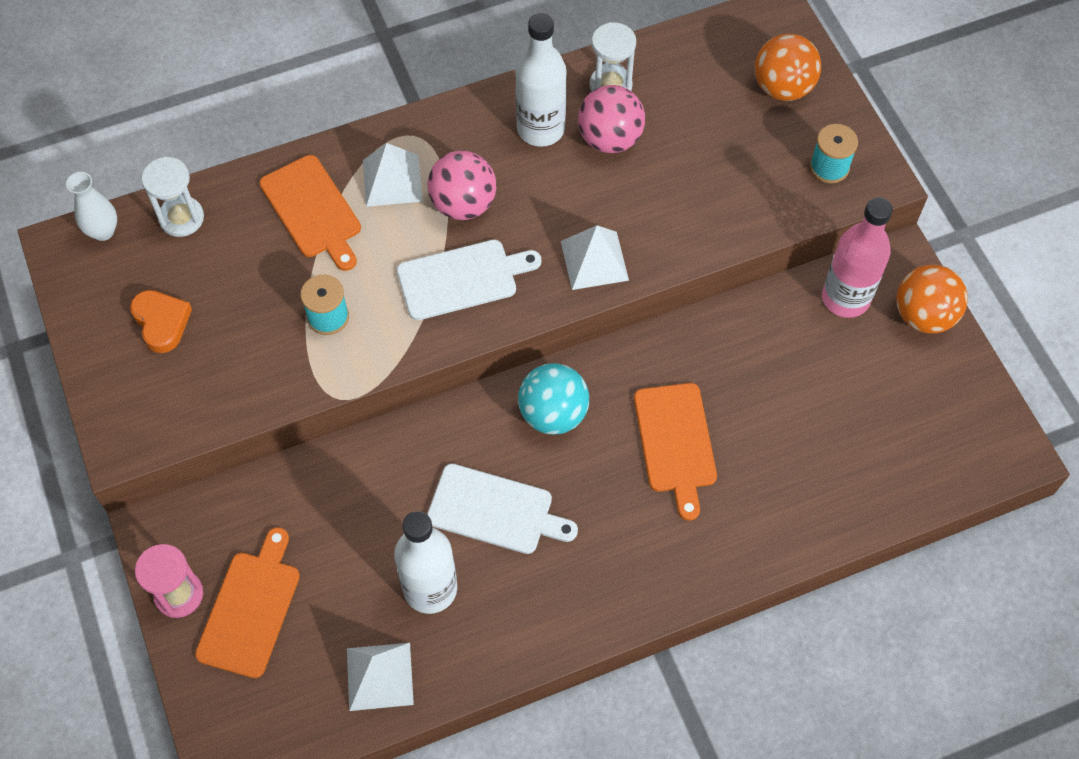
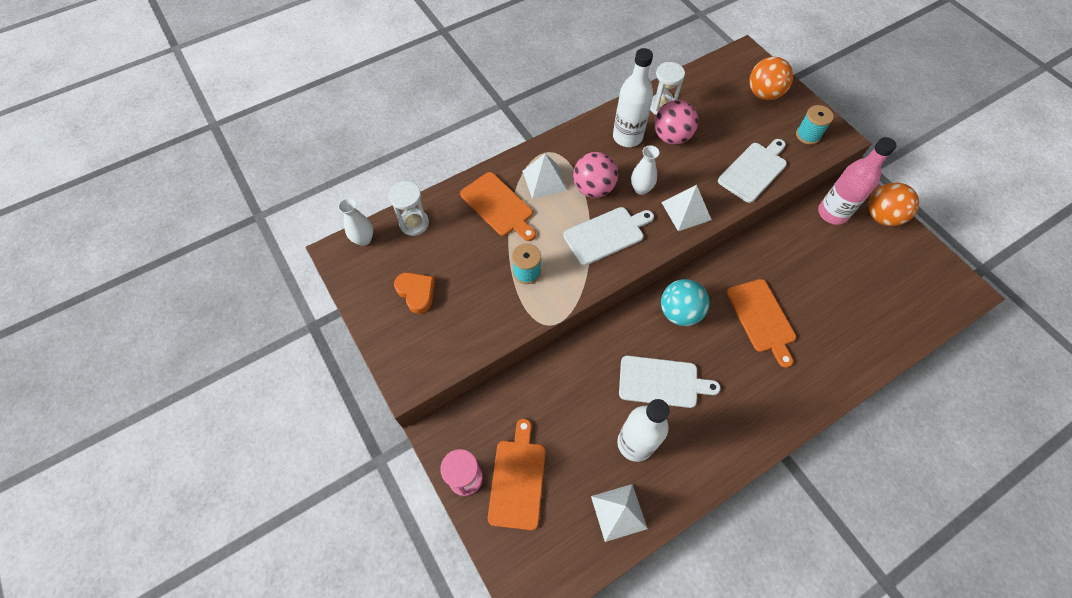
camera: 10 degrees left, 0 degrees up
(536, 216) = (641, 189): none -> white vase
(722, 212) = (754, 170): none -> white cutting board

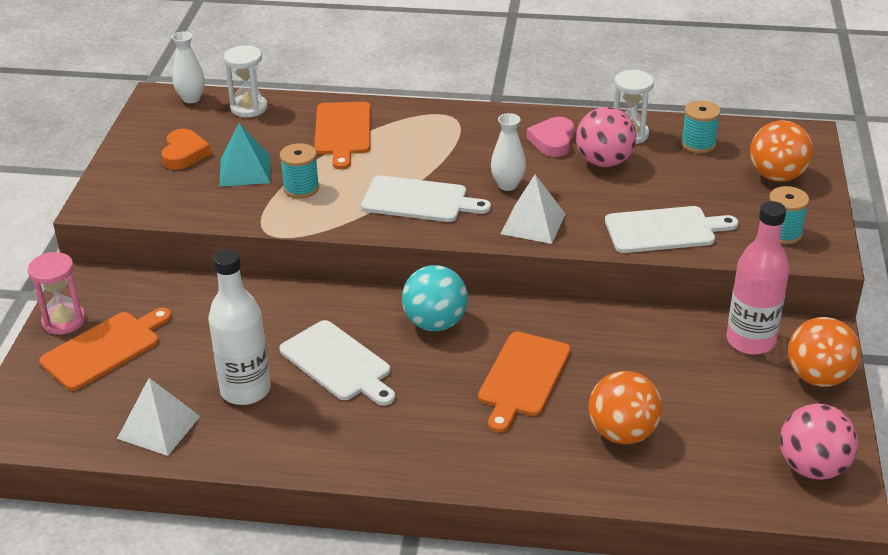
camera: 40 degrees right, 25 degrees down
(474, 281) = (245, 170): none -> turquoise pyramid
(544, 180) = (415, 134): white pyramid -> none
(593, 188) = (456, 162): pink ball -> pink ball (812, 467)
(627, 137) = (552, 141): white bottle -> pink heart
(703, 92) = (698, 144): none -> turquoise spool
(842, 320) = (622, 433): none -> orange ball

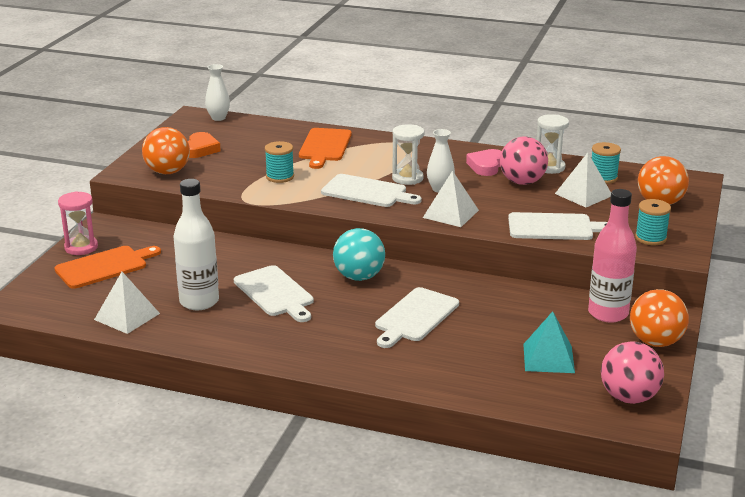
camera: 10 degrees right, 10 degrees down
(245, 170) = (241, 163): turquoise pyramid -> turquoise pyramid (548, 358)
(249, 108) = (259, 127): white hourglass -> white hourglass (407, 178)
(523, 377) = (415, 317): orange cutting board -> white cutting board
(622, 433) = (481, 359): orange ball -> orange ball (167, 172)
(683, 173) = (583, 194): none -> white pyramid

